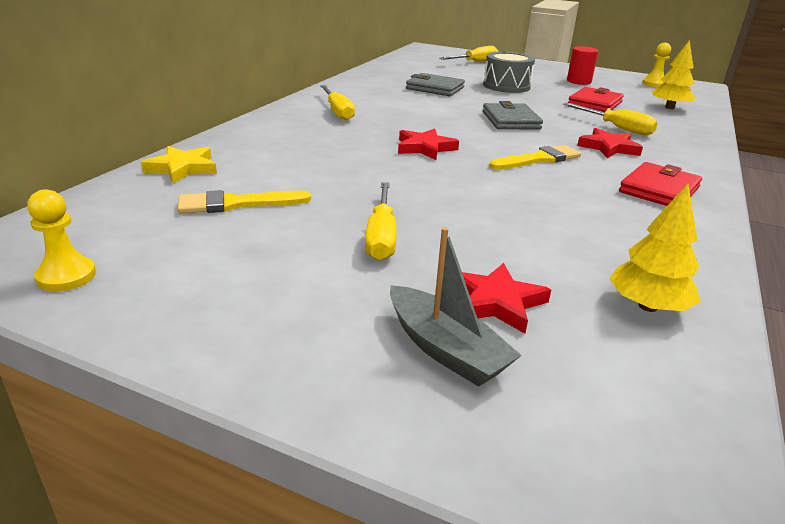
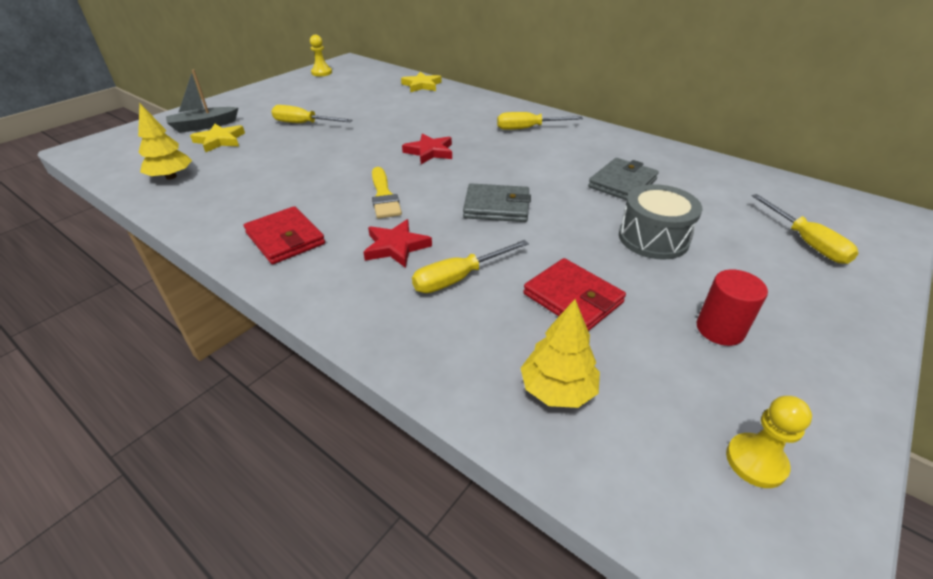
camera: 105 degrees right, 10 degrees up
(236, 204) = (367, 96): yellow brush -> none
(496, 302) = (220, 141): red star -> yellow star

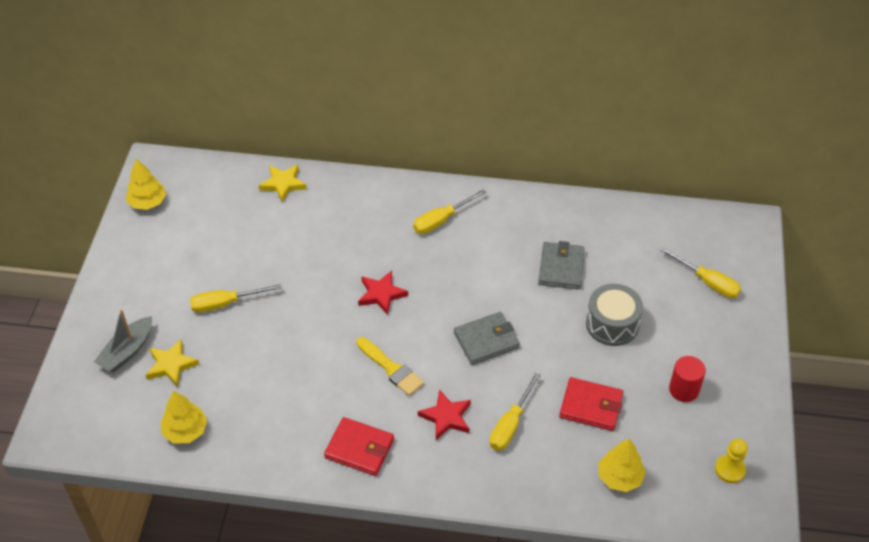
camera: 30 degrees left, 10 degrees up
(321, 73) = (148, 202): yellow pawn -> yellow tree

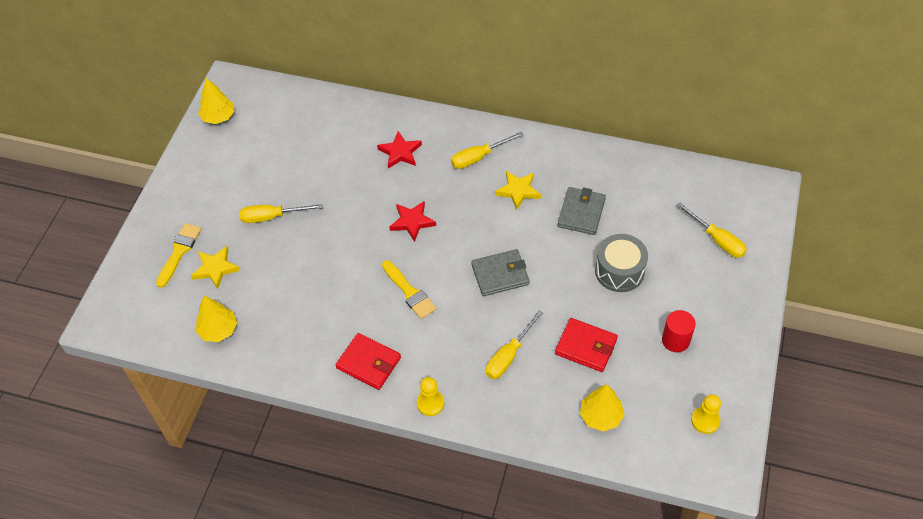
camera: 10 degrees right, 5 degrees up
(127, 351) = (179, 252): grey boat -> yellow brush
(283, 184) = (341, 110): yellow star -> yellow star (518, 191)
(434, 484) = (430, 403): none -> yellow pawn
(446, 417) = (451, 342): red star -> red star (400, 152)

